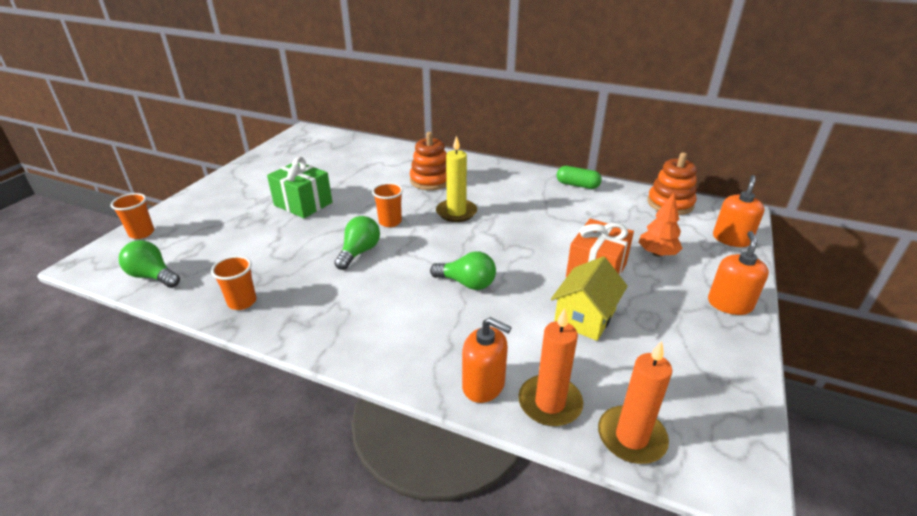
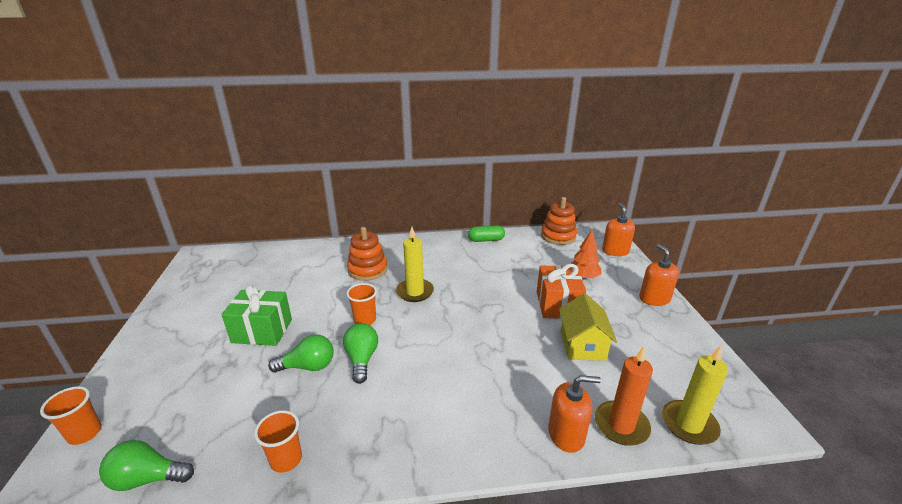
camera: 30 degrees left, 5 degrees down
(467, 283) = (478, 352): green light bulb -> green light bulb (308, 366)
(631, 437) = (689, 424): orange candle -> yellow candle

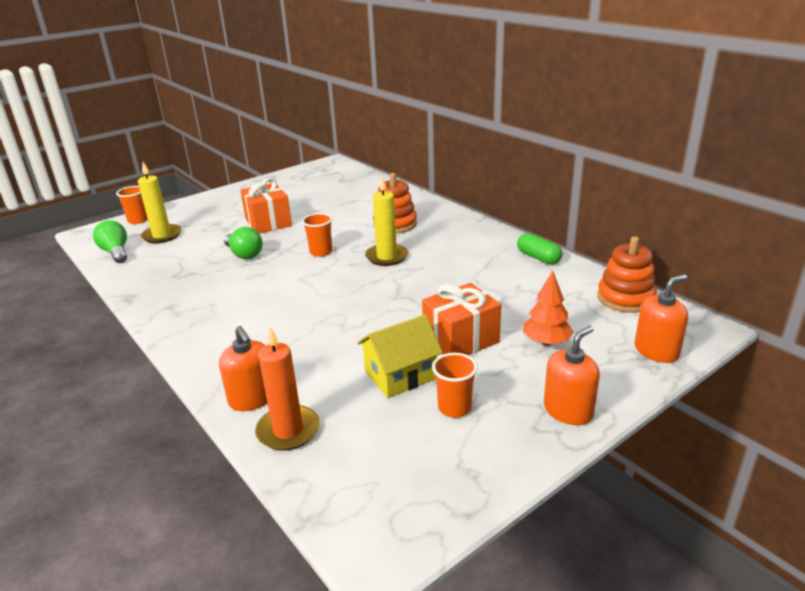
camera: 60 degrees right, 0 degrees up
(262, 331) = (268, 222): green gift -> orange gift
(286, 459) = (151, 285): orange cup -> orange cup (454, 408)
(362, 359) = (270, 270): green light bulb -> none
(689, 424) = (324, 482): yellow candle -> yellow candle (162, 235)

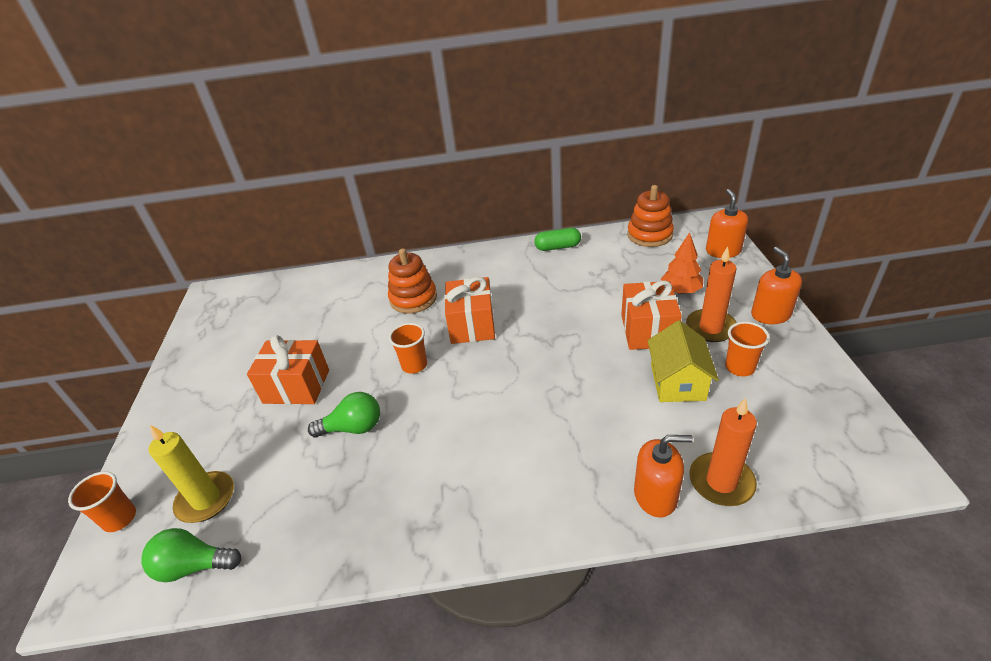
camera: 55 degrees left, 10 degrees up
(386, 257) = (472, 325): yellow candle -> orange gift
(502, 375) = (711, 328): none -> orange candle

